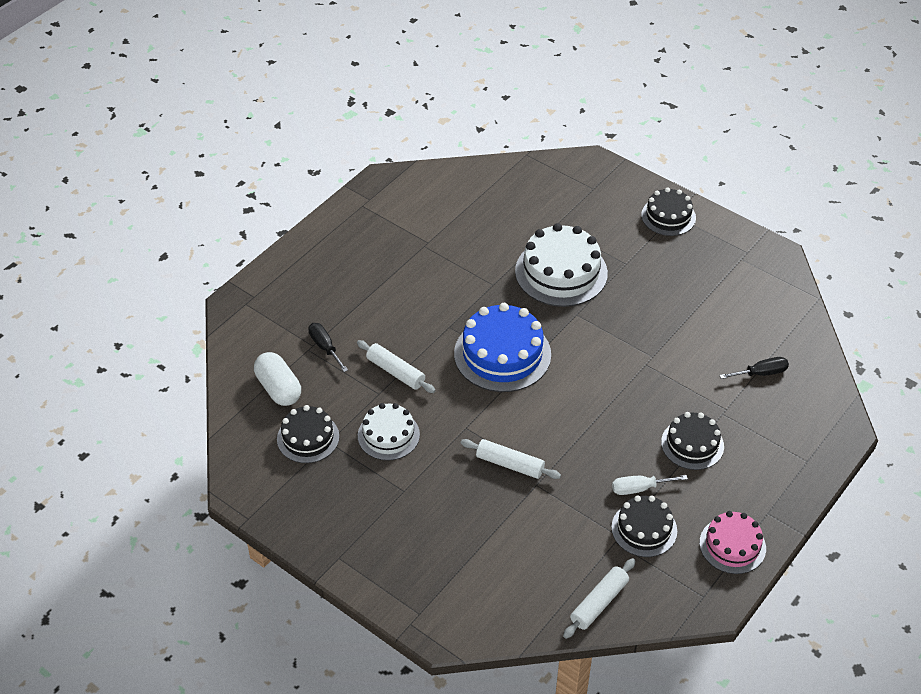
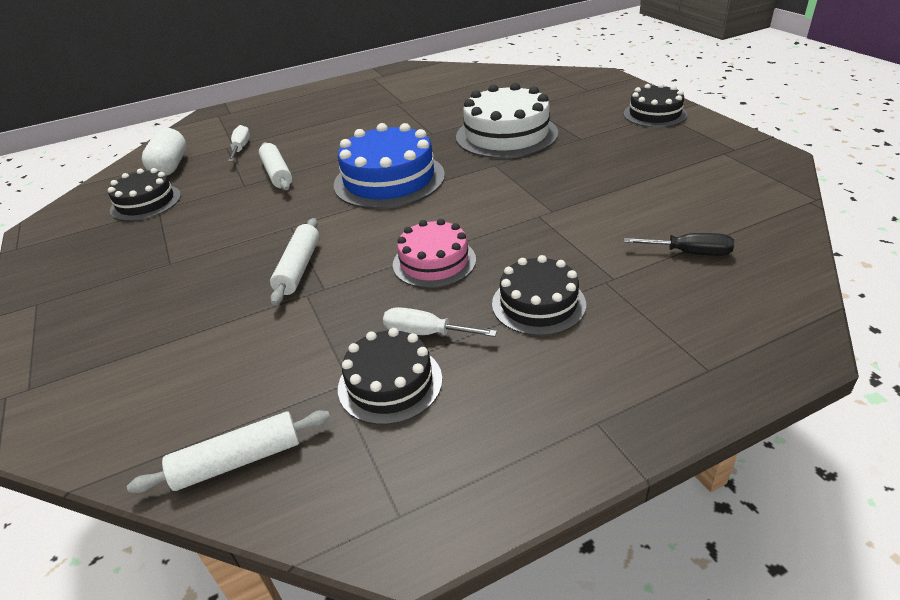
camera: 30 degrees right, 10 degrees down
(325, 347) = (241, 148): black screwdriver -> white screwdriver
(388, 435) = (213, 216): white cake -> none
(510, 464) = (298, 268): white rolling pin -> white rolling pin turned 45 degrees clockwise
(732, 545) = (506, 451): pink cake -> pink cake (434, 262)

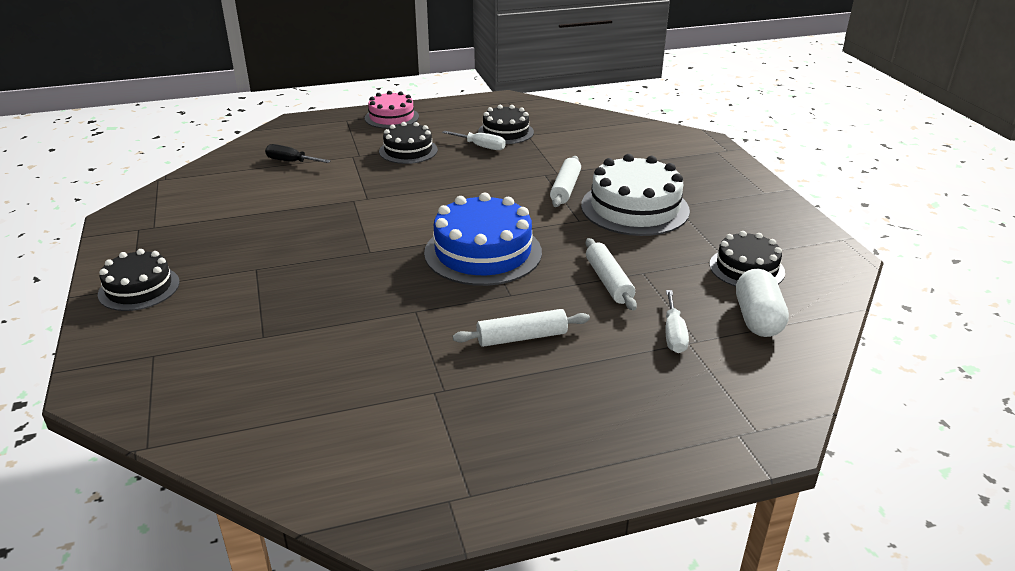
camera: 175 degrees left, 5 degrees down
(238, 460) = (579, 119): white rolling pin -> white rolling pin (522, 337)
(434, 262) = (463, 179): pink cake -> pink cake (391, 117)
(506, 135) = (329, 290): white cake -> white cake (635, 208)

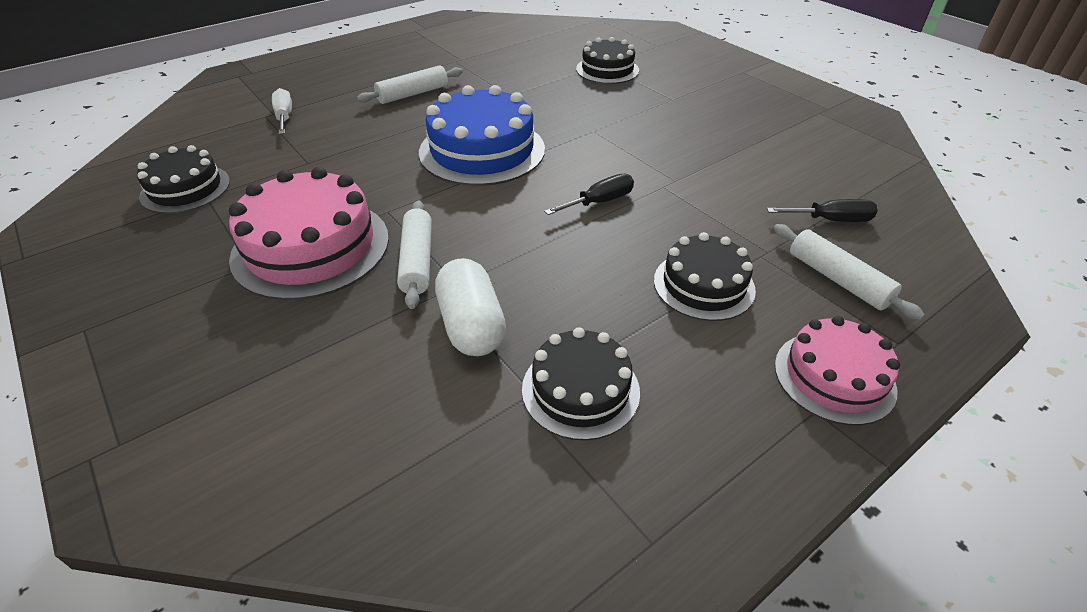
camera: 160 degrees right, 10 degrees up
(139, 288) = (737, 72): black cake -> black cake (607, 70)
(423, 197) = (599, 202): none -> black screwdriver
(481, 146) = (597, 328): white screwdriver -> none
(609, 281) = (343, 147): white rolling pin -> white rolling pin (837, 279)
(635, 208) = (311, 247): white cake -> pink cake
(757, 319) = (200, 141): white capsule -> white capsule (471, 325)

